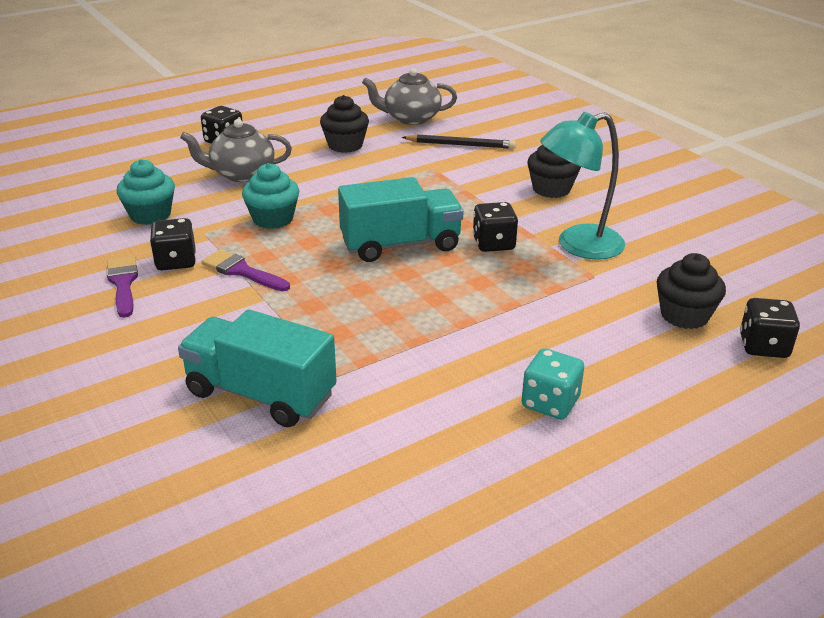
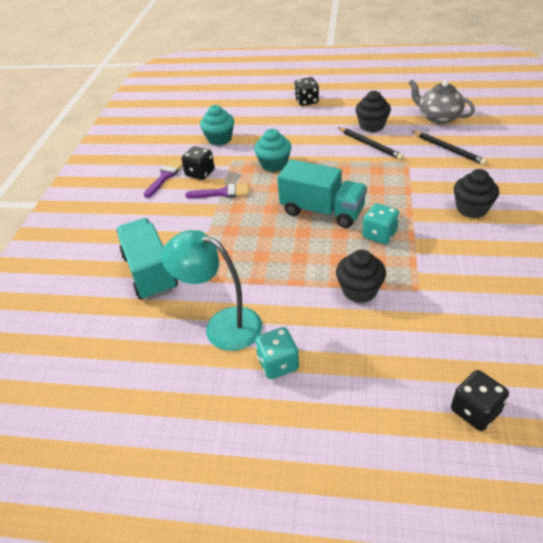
camera: 45 degrees right, 10 degrees up
(241, 174) = (291, 127): grey teapot -> none
(242, 271) = (222, 193): purple brush -> purple brush turned 105 degrees clockwise
(368, 164) = (369, 145): none -> black pencil
(493, 244) = (379, 235): black dice -> turquoise dice
(578, 245) = (435, 261): turquoise lamp -> turquoise lamp (222, 325)
(684, 315) = (445, 353): black cupcake -> black cupcake (359, 290)

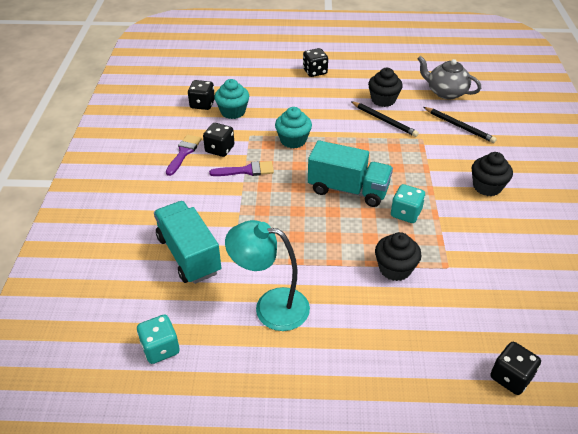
camera: 10 degrees left, 0 degrees up
(191, 133) = (202, 104): none -> black dice
(278, 363) = (330, 342): turquoise dice -> turquoise dice (160, 348)

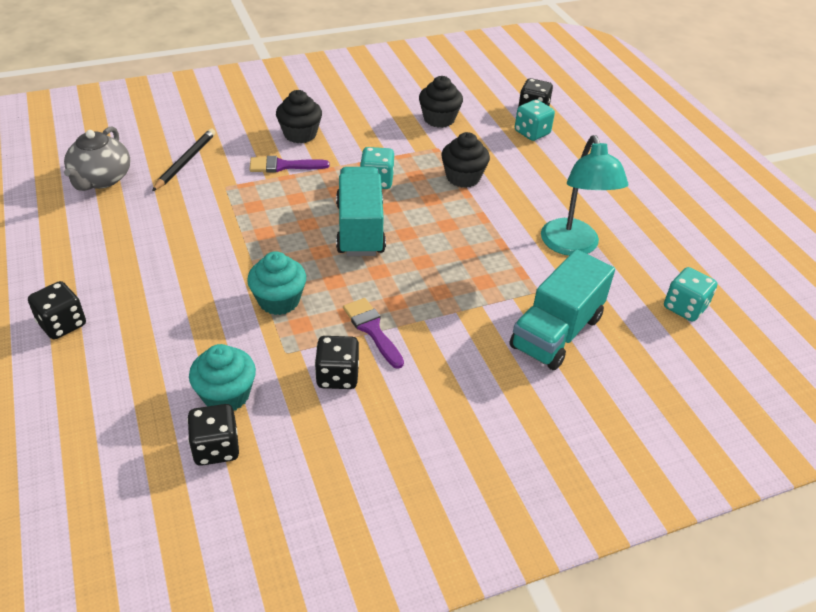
camera: 115 degrees left, 0 degrees up
(184, 153) = (367, 417): purple brush -> purple brush (283, 166)
(383, 100) = (138, 232): black cupcake -> black cupcake (439, 119)
(384, 120) = (194, 223): black pencil -> none
(461, 355) = (532, 133): none -> turquoise dice

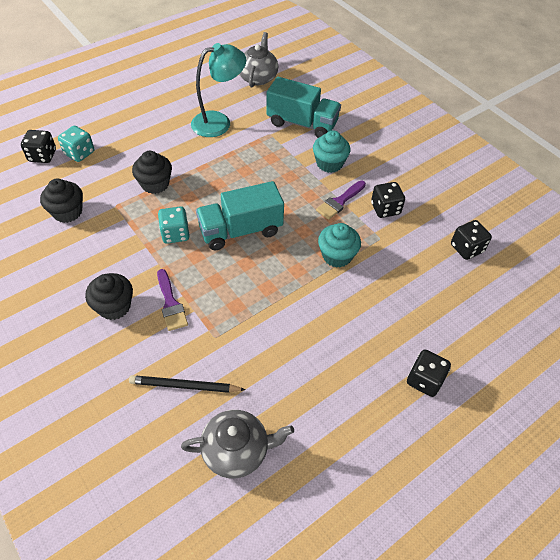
camera: 105 degrees left, 10 degrees up
(226, 395) = (429, 257): turquoise cupcake -> turquoise cupcake (329, 163)
(684, 307) = (258, 77): turquoise dice -> grey teapot

